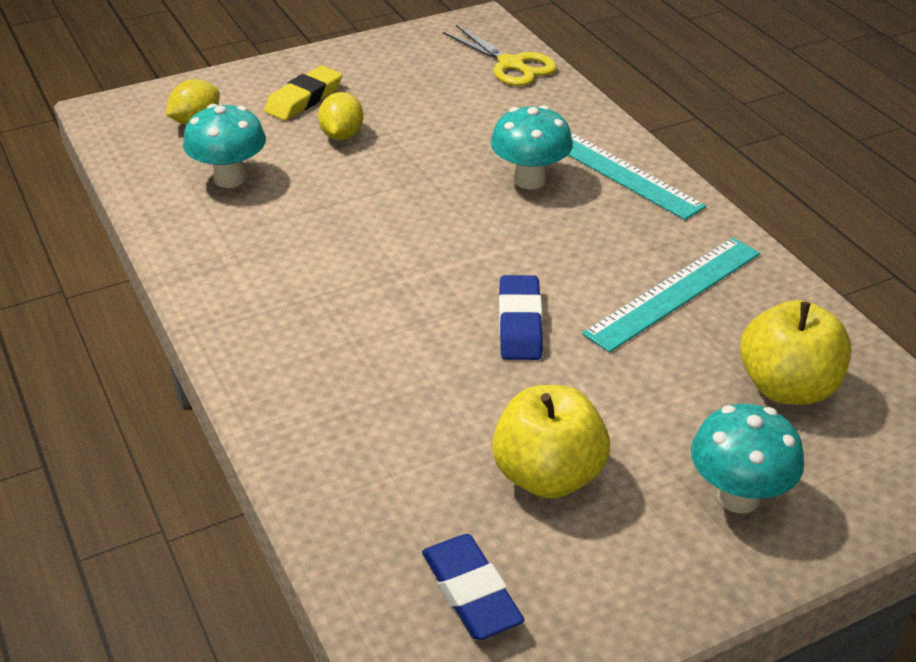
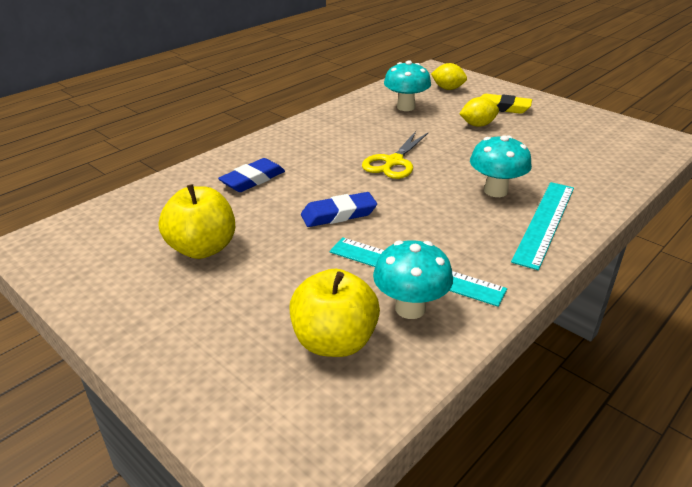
camera: 70 degrees right, 5 degrees down
(471, 592) = (105, 239): blue eraser -> blue eraser (253, 179)
(511, 64) = (630, 159): yellow scissors -> yellow scissors (394, 162)
(738, 496) = (204, 330): turquoise mushroom -> turquoise mushroom (410, 308)

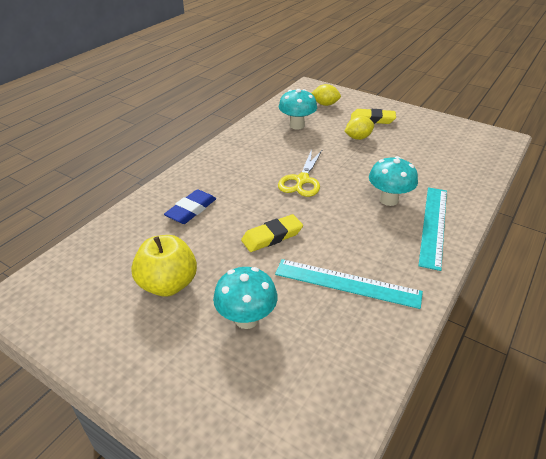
camera: 10 degrees left, 5 degrees up
(334, 341) = (303, 361): yellow apple -> none
(338, 214) = (272, 236): blue eraser -> yellow eraser
(410, 308) = (353, 320): turquoise mushroom -> turquoise mushroom (246, 319)

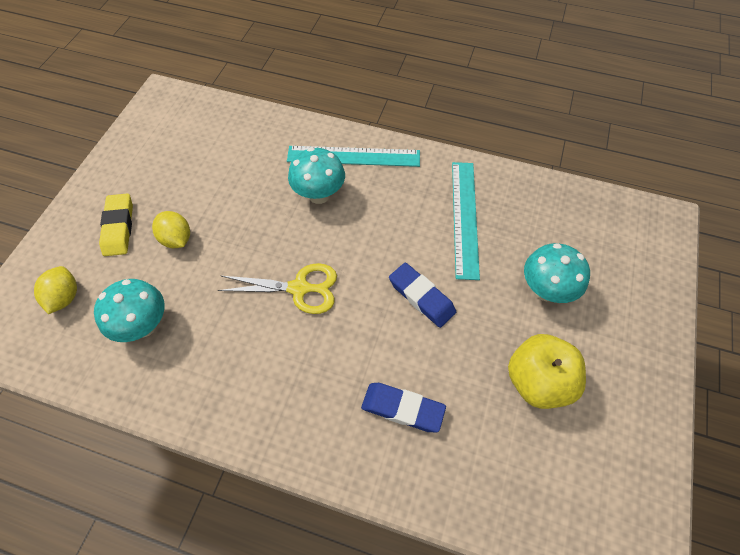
camera: 105 degrees left, 20 degrees up
(272, 236) = (421, 297): yellow eraser -> blue eraser

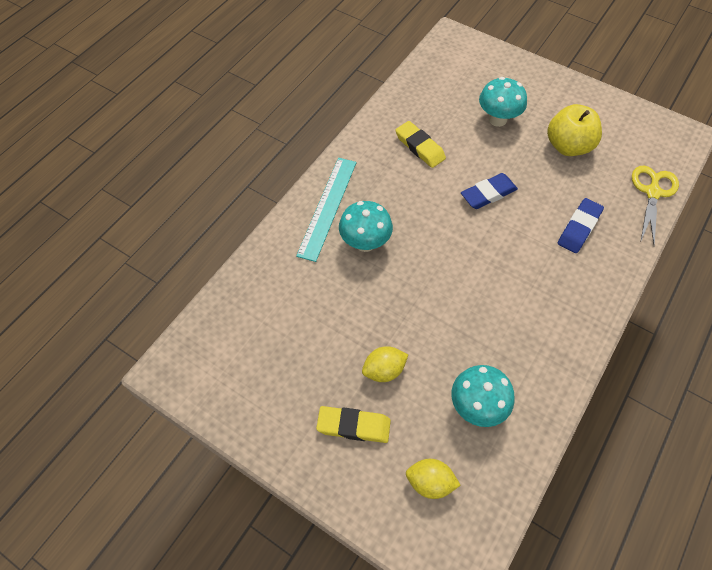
camera: 75 degrees left, 0 degrees up
(299, 288) = (462, 276): yellow scissors -> yellow scissors (652, 192)
(464, 217) = (420, 147): turquoise ruler -> yellow eraser

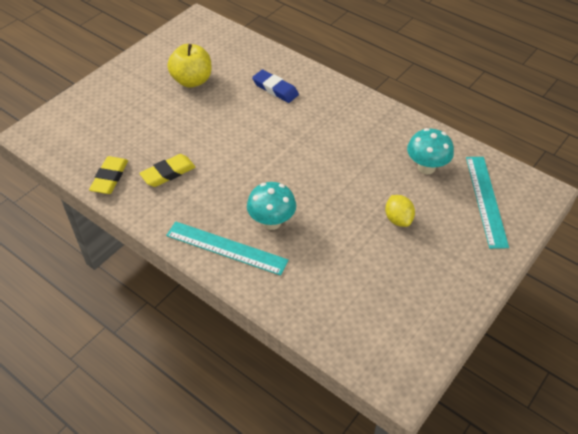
camera: 85 degrees left, 10 degrees down
(353, 426) = (446, 242): yellow eraser -> yellow eraser (110, 178)
(430, 482) = (486, 200): yellow lemon -> turquoise ruler
(488, 194) = (232, 135): blue eraser -> none
(497, 119) = (150, 117): turquoise mushroom -> none
(652, 192) = (248, 46): yellow scissors -> none

